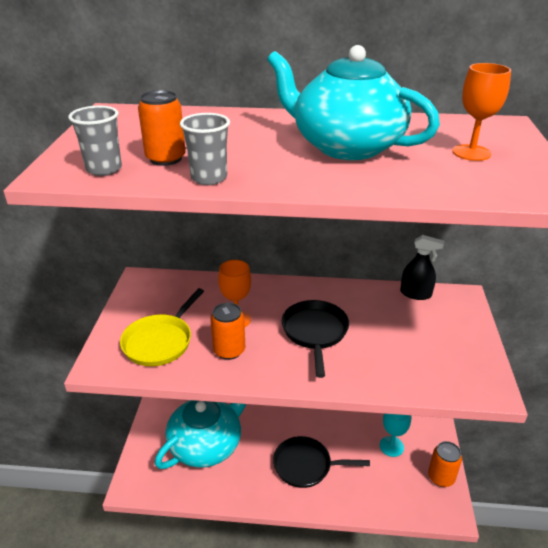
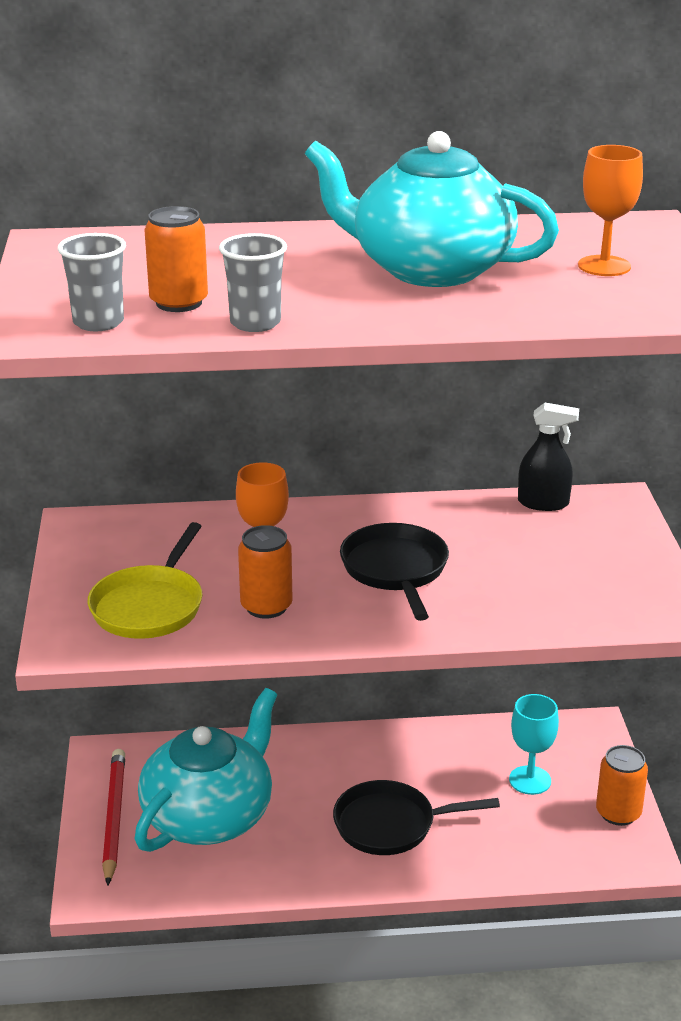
camera: 10 degrees left, 5 degrees down
(156, 438) = (114, 817): none -> red pencil

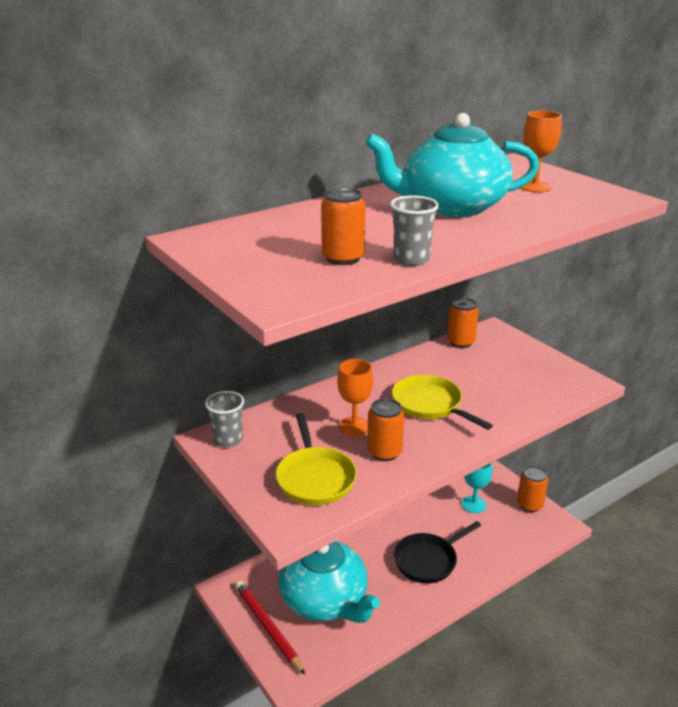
camera: 30 degrees left, 0 degrees up
(98, 322) = (312, 283): grey cup -> grey cup (228, 440)
(209, 816) = (325, 600): turquoise teapot -> turquoise teapot turned 135 degrees clockwise
(395, 570) = (430, 405): black pan -> yellow pan
(543, 503) = (460, 342): black spray bottle -> orange can

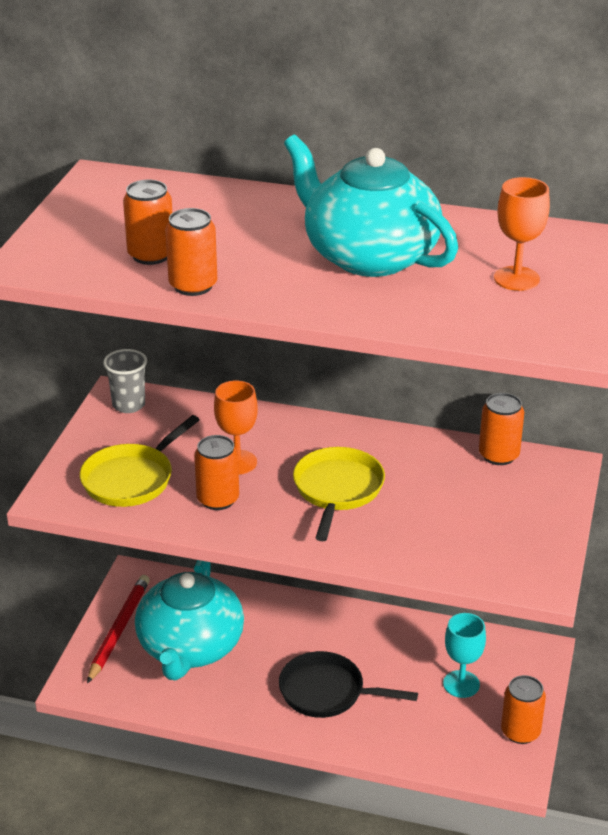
camera: 50 degrees right, 5 degrees up
(411, 259) = (193, 286): grey cup -> orange can

